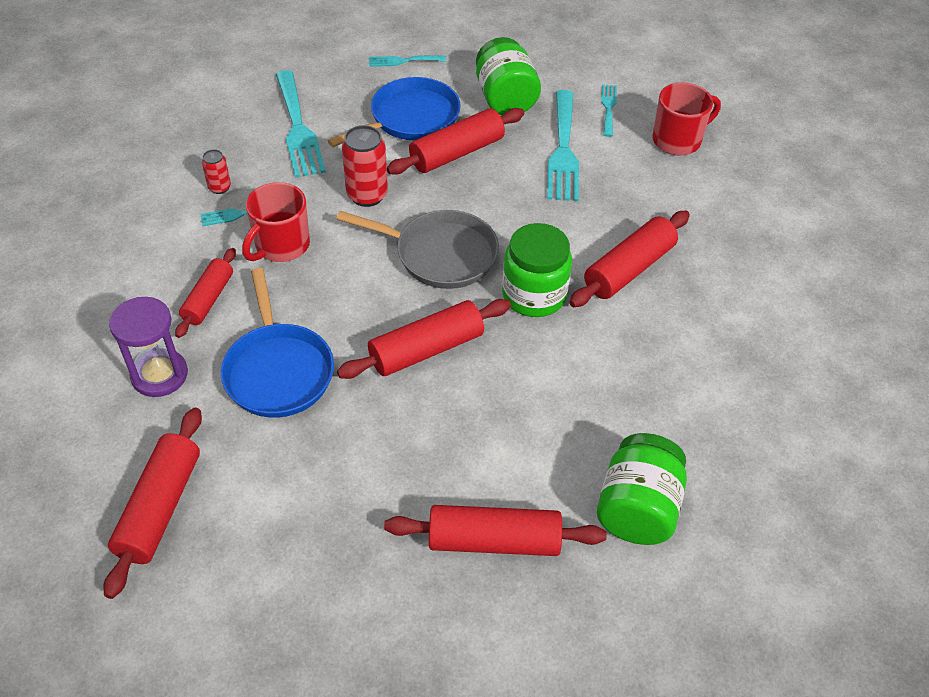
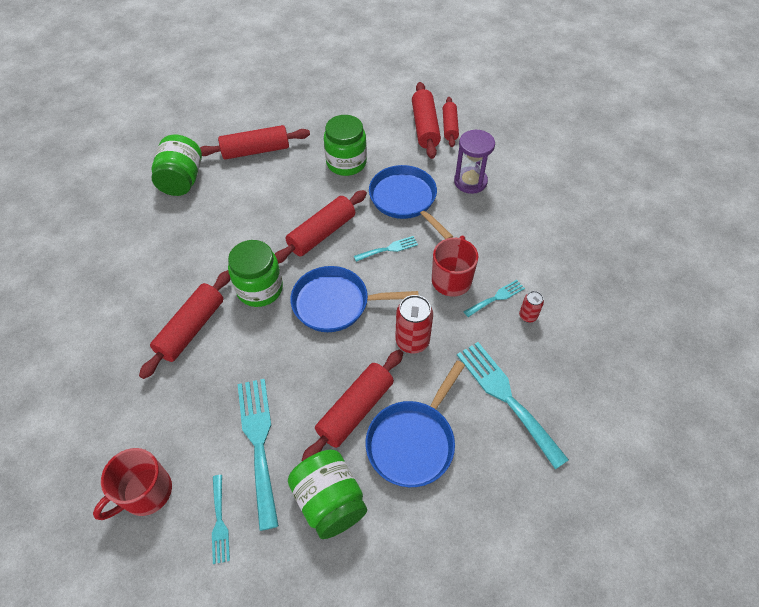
camera: 165 degrees right, 5 degrees up
(208, 299) = (474, 230): red rolling pin -> red rolling pin (450, 127)
(339, 466) = (346, 163): none -> green jar
(403, 61) = (456, 530): turquoise fork -> turquoise fork (389, 249)
(440, 254) = (336, 303): grey pan -> blue pan

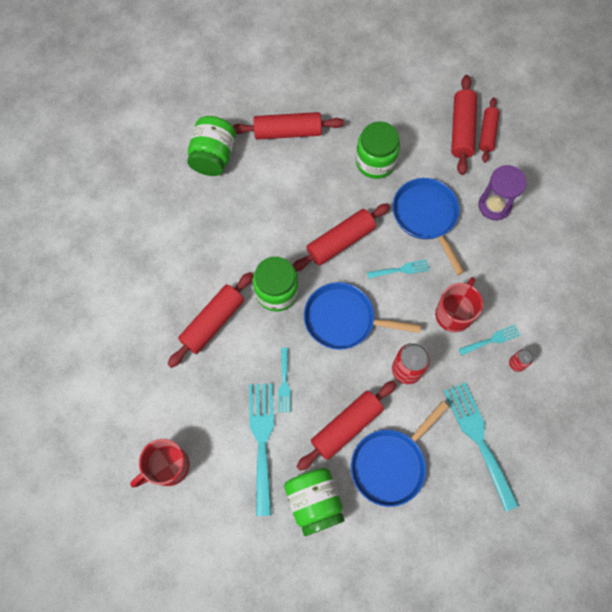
camera: 10 degrees right, 15 degrees up
(219, 522) = (225, 502): turquoise fork -> turquoise fork (284, 383)

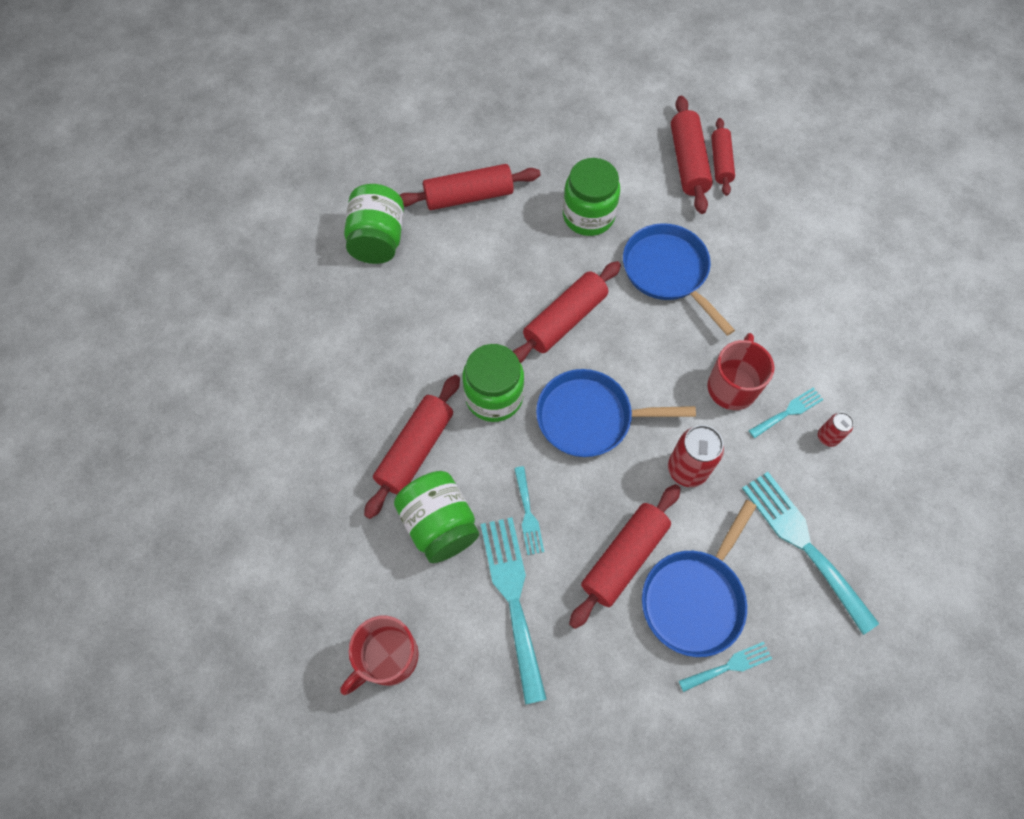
camera: 10 degrees left, 5 degrees down
(314, 502) = (602, 669): green jar -> green jar (439, 524)
(401, 269) = (651, 342): turquoise fork -> turquoise fork (729, 666)
(494, 205) = (750, 246): purple hourglass -> none

